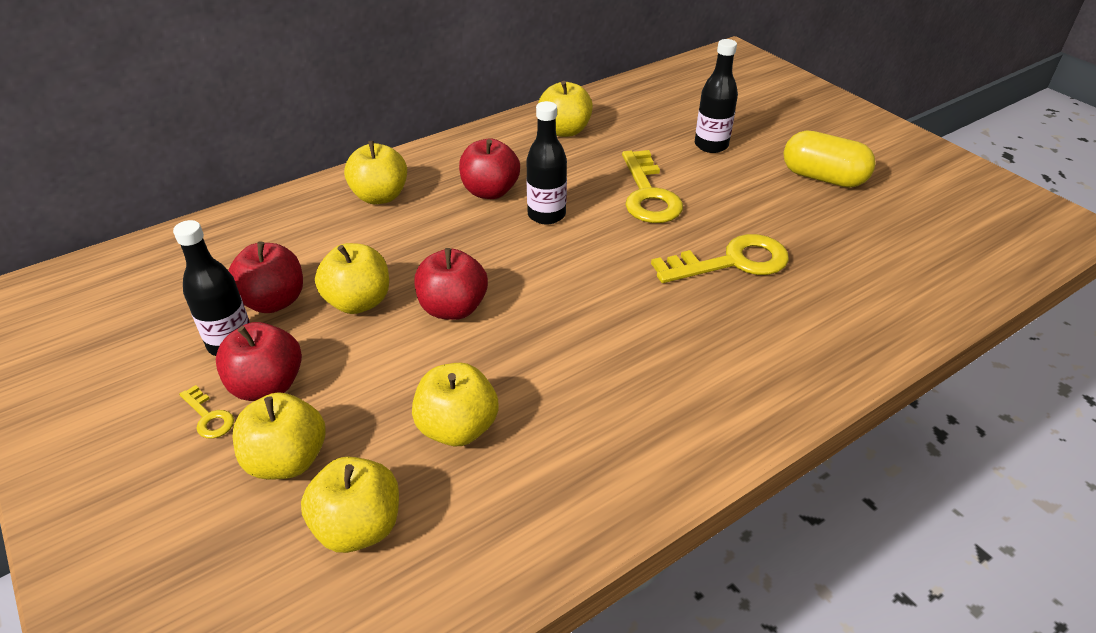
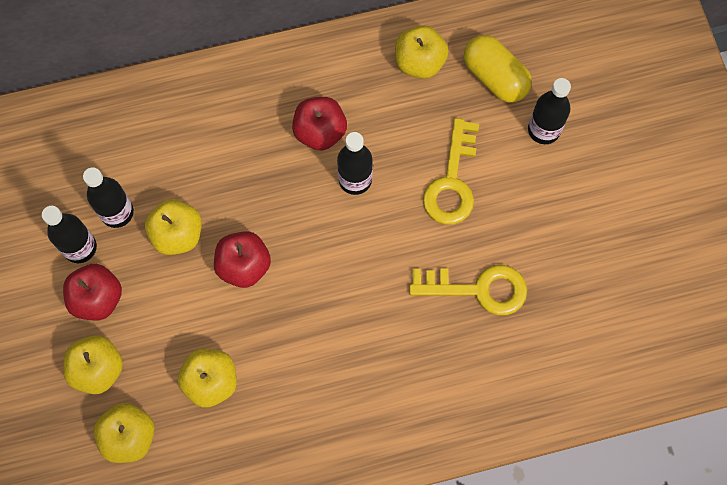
camera: 20 degrees right, 30 degrees up
(209, 417) = (55, 314): yellow key -> none
(273, 301) = (117, 212): red apple -> black bottle
(380, 196) = (227, 108): yellow apple -> none
(823, 178) = (618, 211): yellow capsule -> yellow capsule (495, 77)

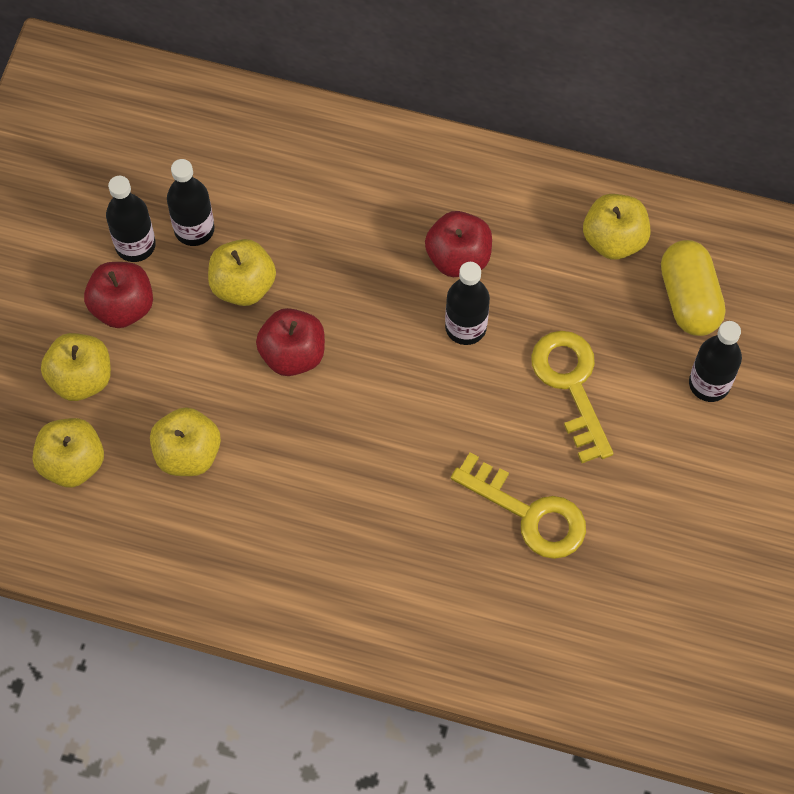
camera: 30 degrees right, 5 degrees down
(452, 182) = (571, 385): yellow key -> yellow key turned 120 degrees clockwise

